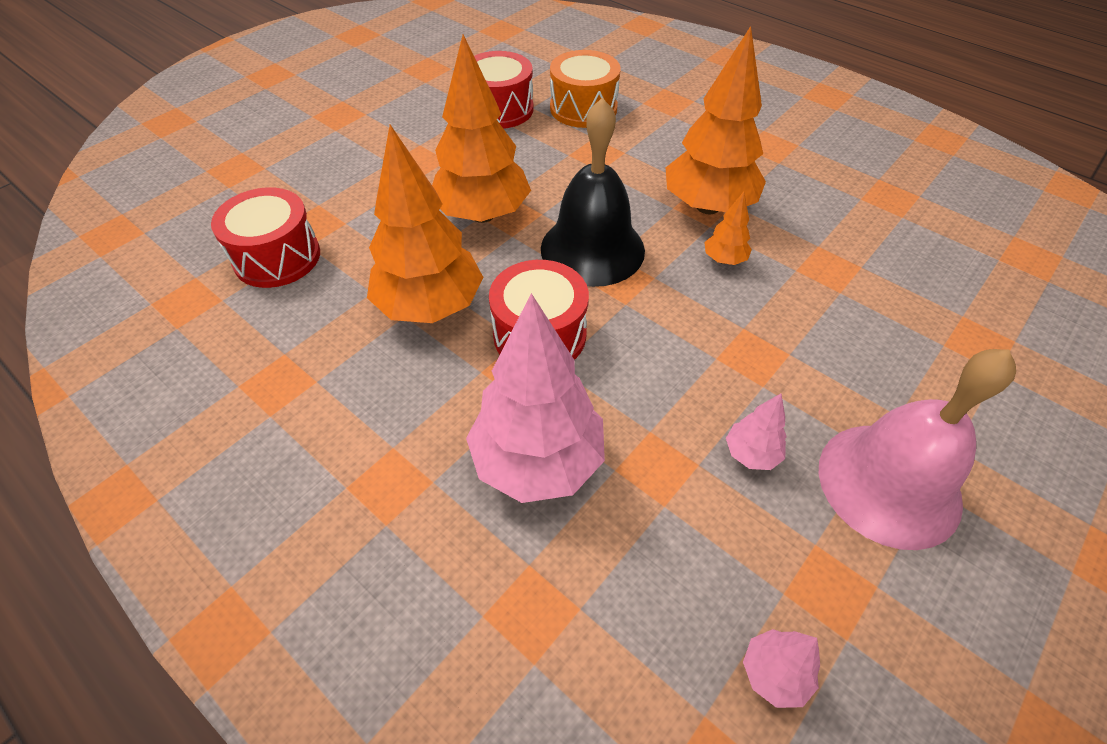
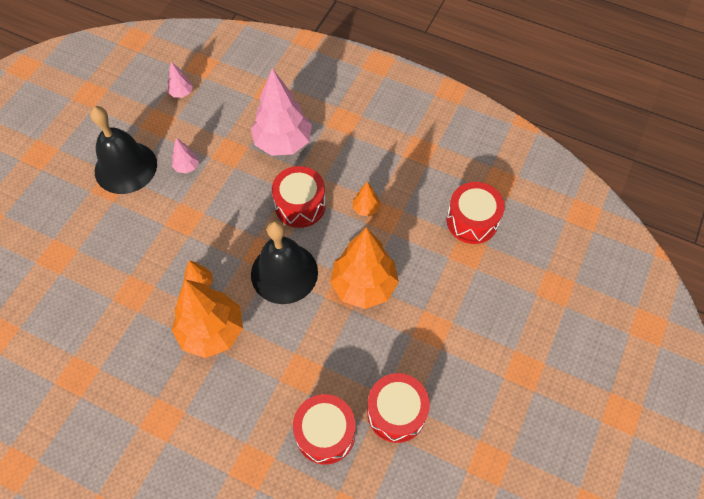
camera: 165 degrees right, 10 degrees up
(430, 307) = (366, 208): orange tree -> orange tree, size x0.44
(583, 108) = (325, 433): orange drum -> red drum
(889, 483) = (125, 167): pink bell -> black bell

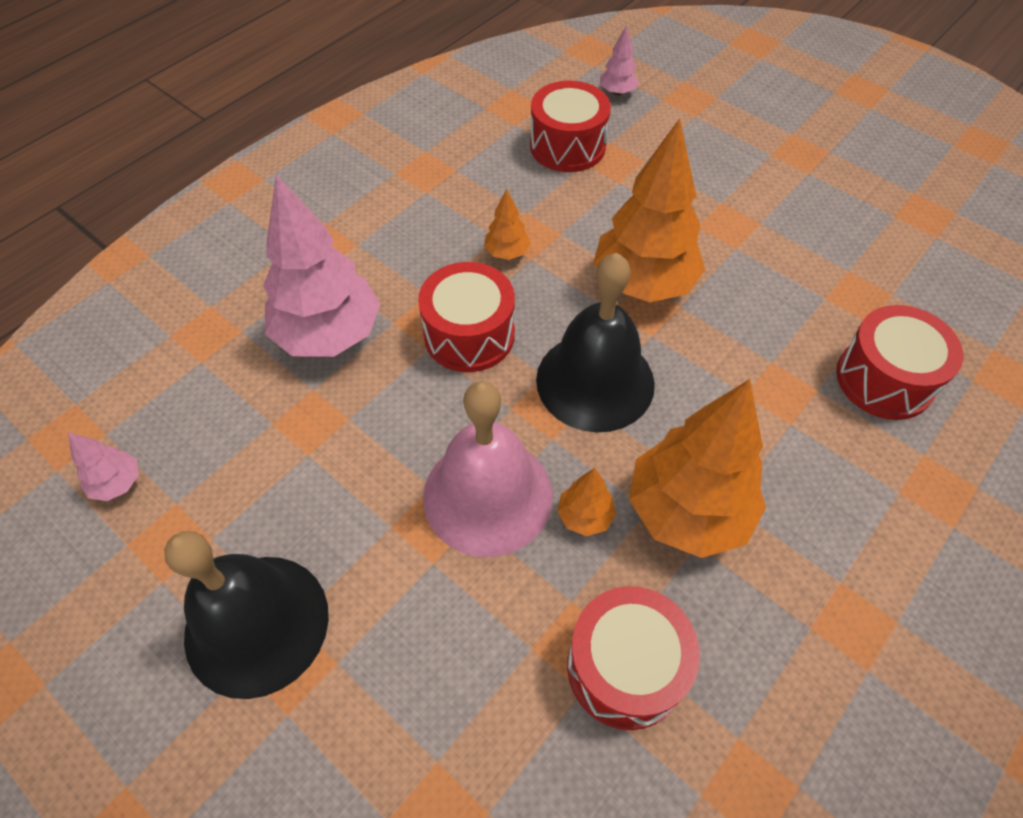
camera: 75 degrees left, 5 degrees down
(187, 167) = (311, 500): pink tree -> pink tree (617, 92)
(203, 238) = (487, 495): none -> pink bell
(396, 412) = (853, 290): red drum -> red drum (625, 667)

